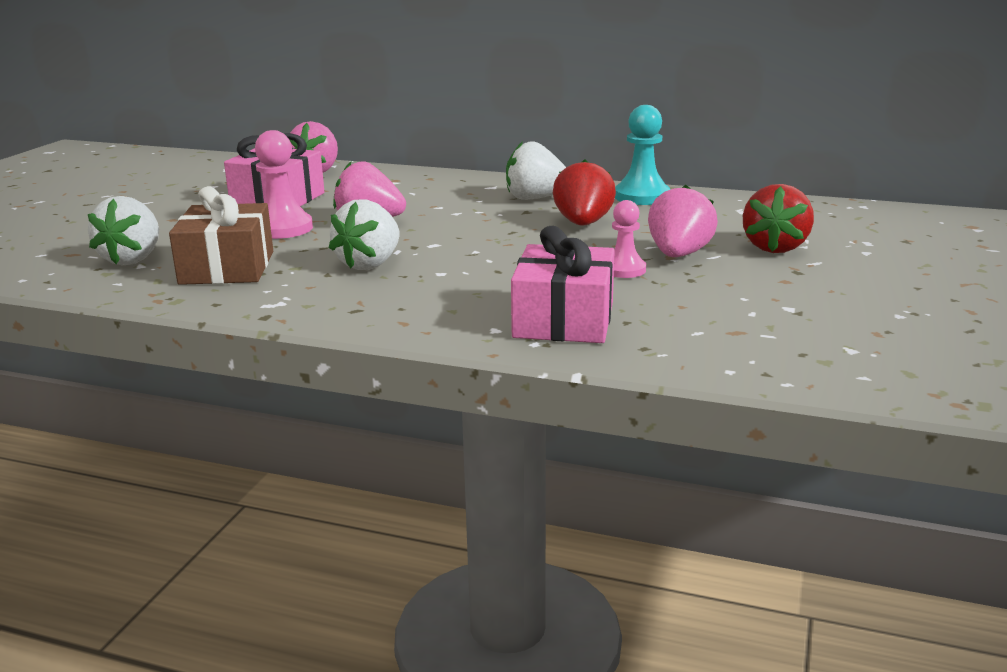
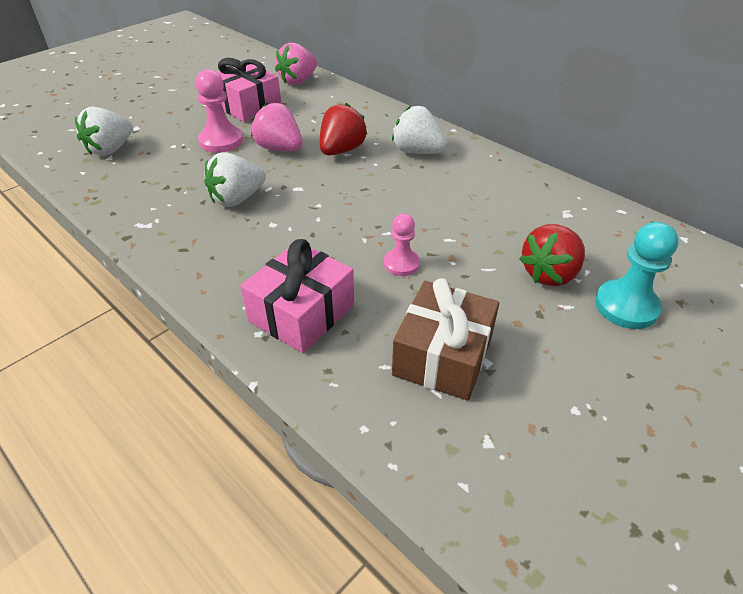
camera: 25 degrees right, 20 degrees up
(227, 268) = (152, 175): brown gift -> brown gift (442, 355)
(583, 224) = (423, 194): red strawberry -> red strawberry (341, 150)
(641, 196) = (500, 171): turquoise pawn -> turquoise pawn (626, 306)
(678, 255) = (460, 258): pink strawberry -> none

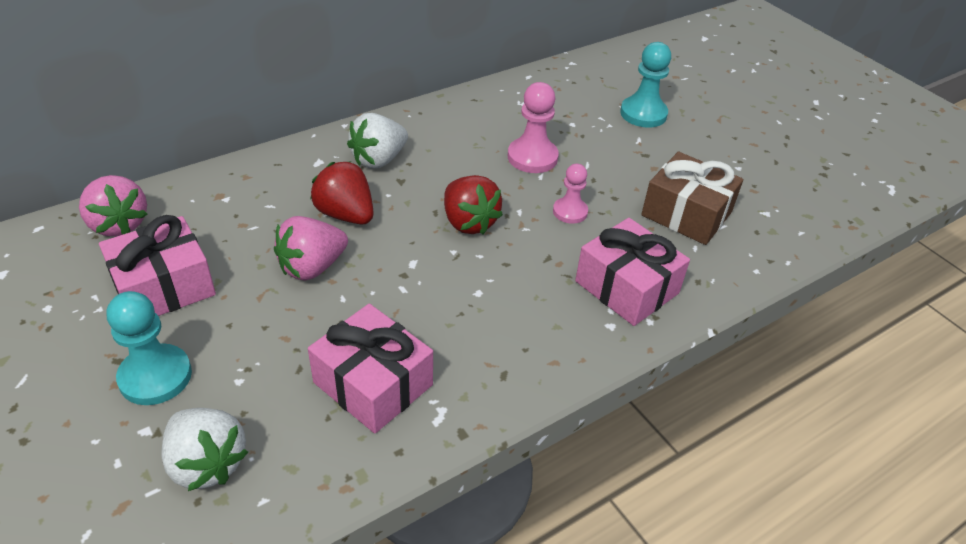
camera: 80 degrees left, 0 degrees up
(171, 192) = (373, 383): none -> pink gift
(175, 121) = (155, 376): none -> turquoise pawn
(221, 141) = (257, 324): pink pawn -> pink pawn (532, 157)
(237, 199) = (416, 318): white strawberry -> none
(549, 274) = (601, 136): red strawberry -> red strawberry (469, 222)

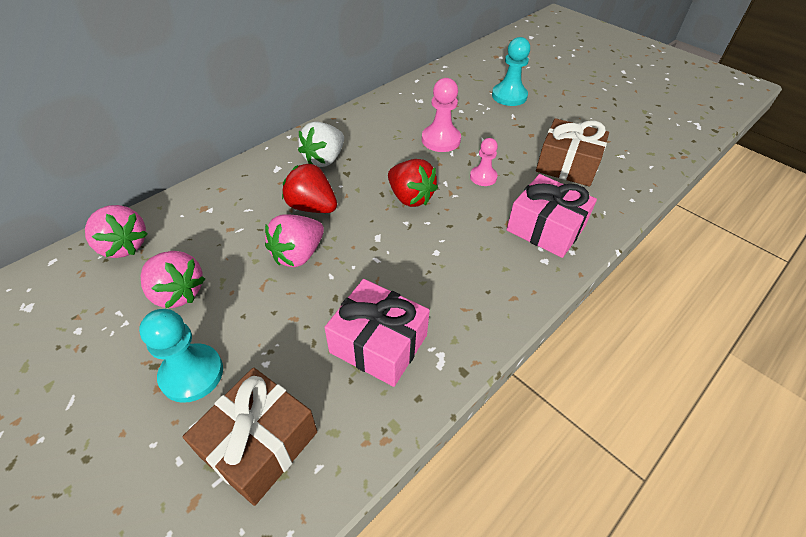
camera: 10 degrees left, 5 degrees up
(164, 286) = (177, 293): pink gift -> pink strawberry
(207, 463) = (259, 444): white strawberry -> brown gift

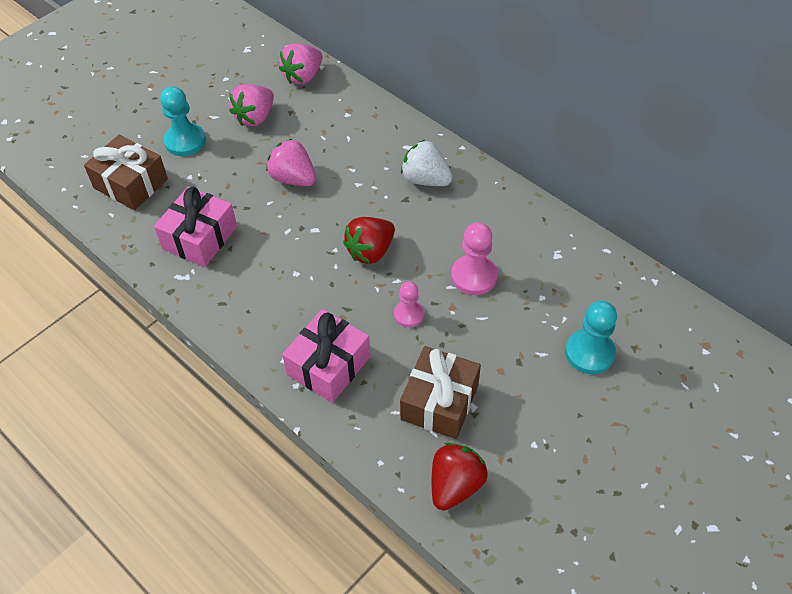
camera: 90 degrees right, 5 degrees up
(312, 207) = (353, 179): red strawberry -> red strawberry (455, 485)

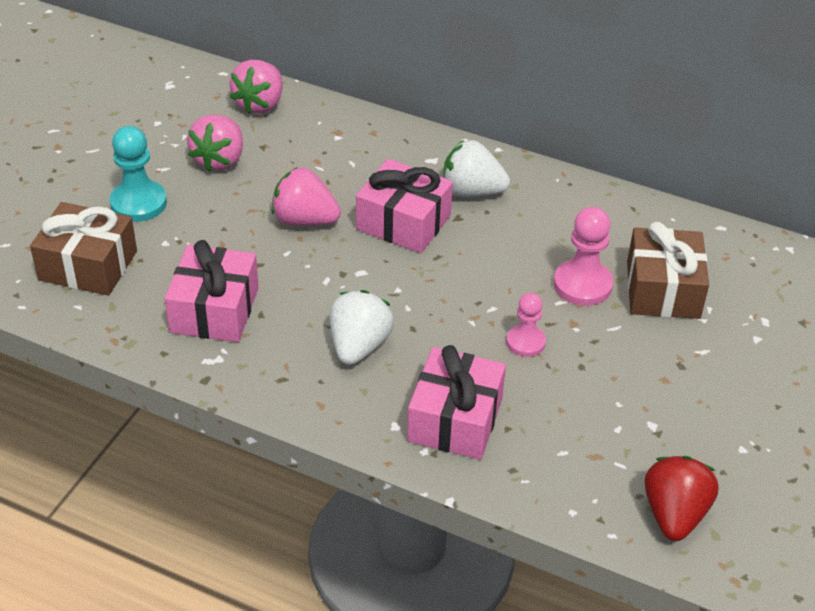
camera: 20 degrees left, 10 degrees down
(286, 289) = (359, 346): none -> white strawberry
(363, 195) = (403, 222): none -> pink gift
(370, 251) = (443, 282): red strawberry -> none
(439, 402) = (610, 429): brown gift -> brown gift (662, 290)
(589, 353) = (756, 338): turquoise pawn -> none

